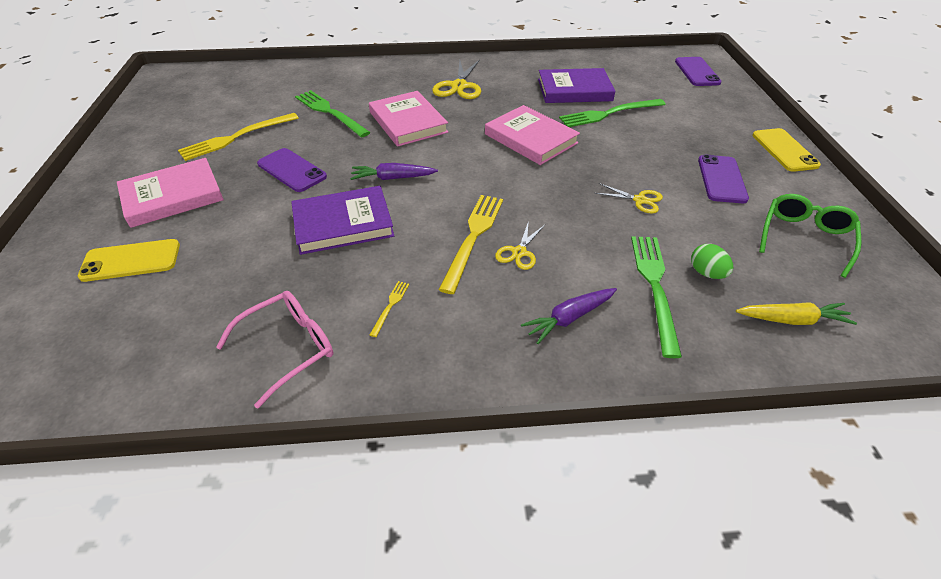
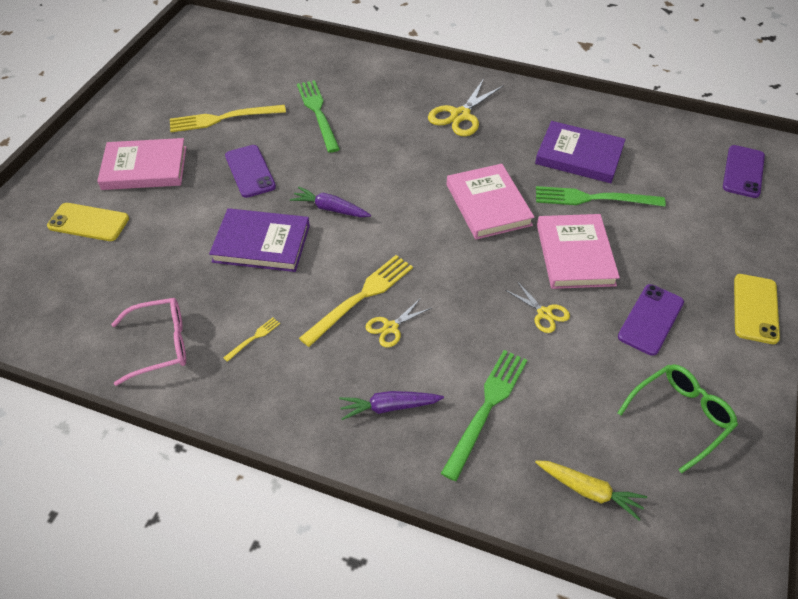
camera: 25 degrees right, 5 degrees up
(408, 122) = (382, 147): pink book -> pink book (575, 254)
(706, 273) = (547, 414): green egg -> none

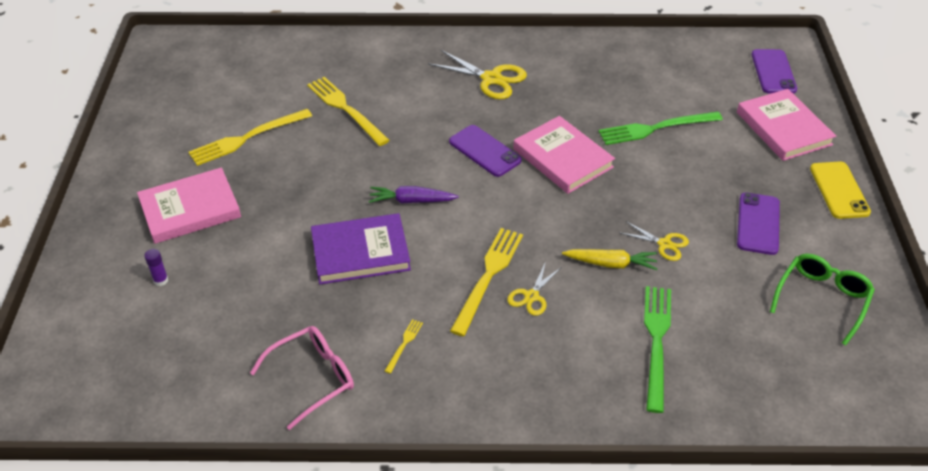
camera: 20 degrees left, 5 degrees down
(88, 222) = (161, 280): yellow phone -> purple glue stick
(250, 171) = (307, 184): purple phone -> purple phone (485, 151)
(318, 113) = (346, 109): green fork -> yellow fork
(389, 407) = (569, 368): purple carrot -> none
(460, 115) = (491, 79): yellow scissors -> yellow scissors turned 75 degrees counterclockwise
(575, 254) = (664, 184): pink book -> pink book (783, 128)
(579, 156) = (623, 92): purple book -> none
(589, 491) = (778, 384): yellow carrot -> yellow carrot (611, 264)

